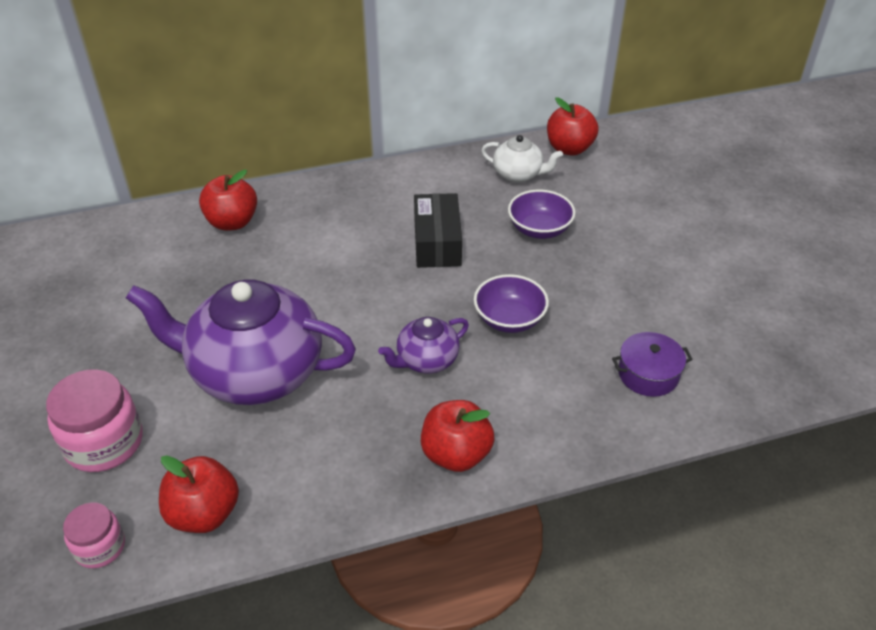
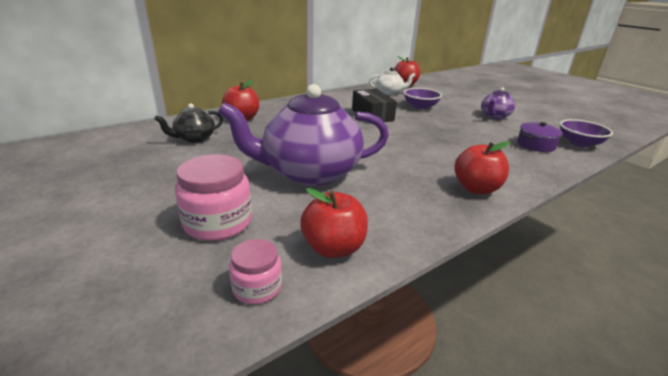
camera: 20 degrees left, 15 degrees down
(145, 265) = (194, 138): none -> black teapot
(426, 360) = (413, 154): purple teapot -> purple teapot (494, 116)
(509, 319) = (441, 135): purple bowl -> purple bowl (579, 143)

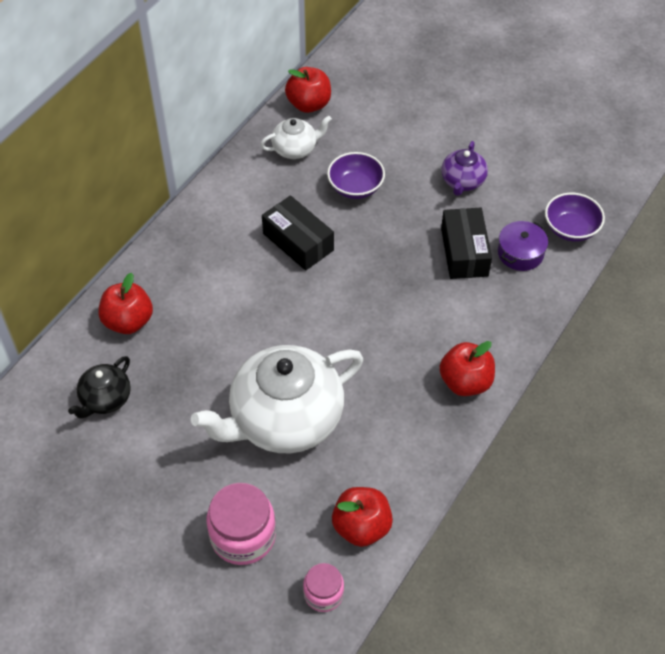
camera: 20 degrees left, 25 degrees up
(310, 172) = (285, 419): purple teapot -> white teapot
(490, 137) = (464, 252): none -> black box

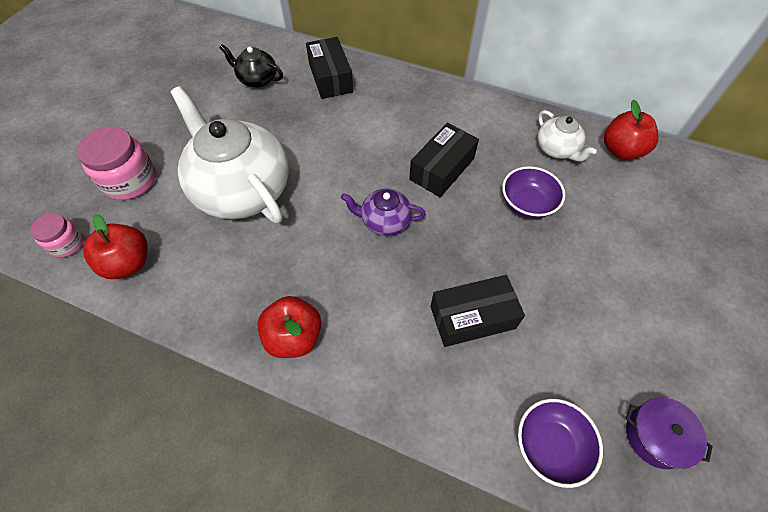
camera: 80 degrees right, 5 degrees up
(128, 321) = (330, 78): red apple -> black box
(462, 181) = (578, 304): purple teapot -> purple teapot (384, 221)
(520, 253) = (489, 381): purple pot -> purple pot (656, 436)

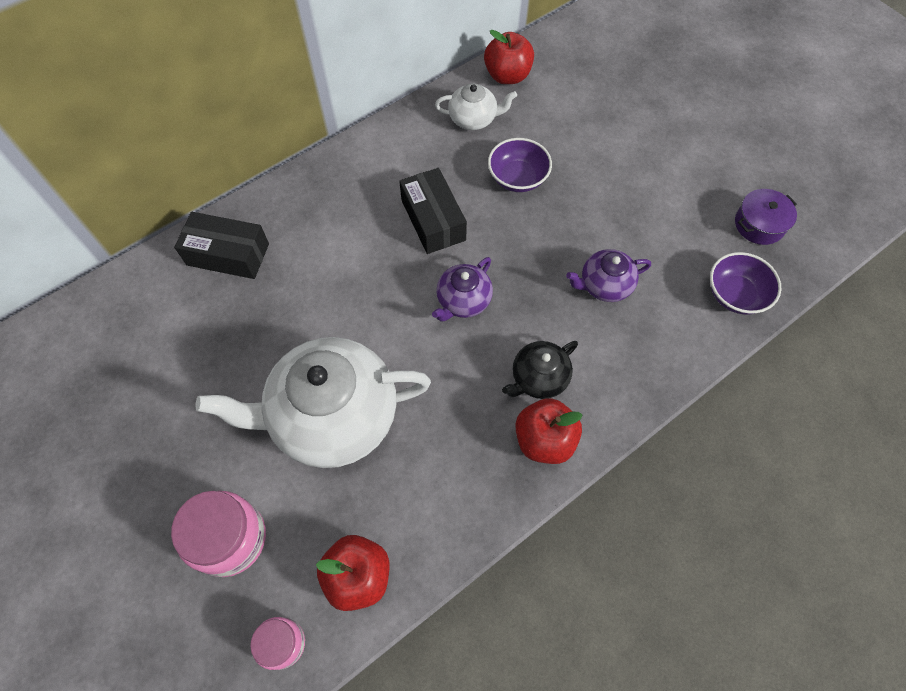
camera: 60 degrees left, 5 degrees up
(257, 79) = (167, 331): black teapot -> black teapot (538, 378)
(472, 317) = (604, 285): black box -> purple teapot

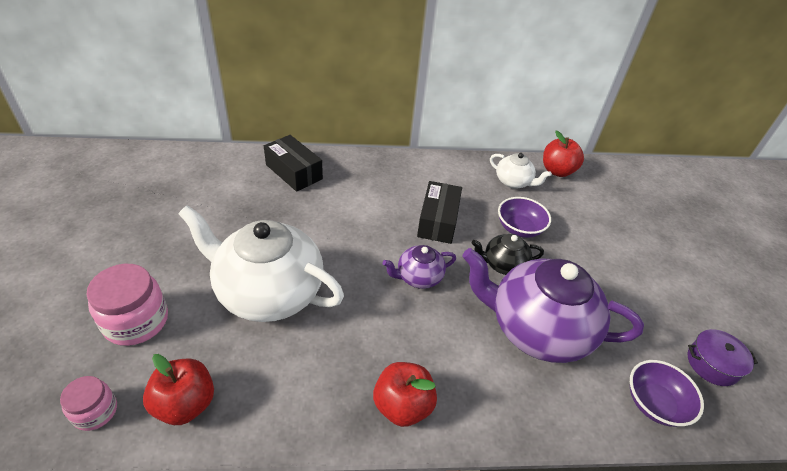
camera: 30 degrees right, 20 degrees down
(538, 378) = (433, 359): black teapot -> black teapot (503, 264)
(604, 285) = (537, 329): purple teapot -> purple teapot, size x2.11

